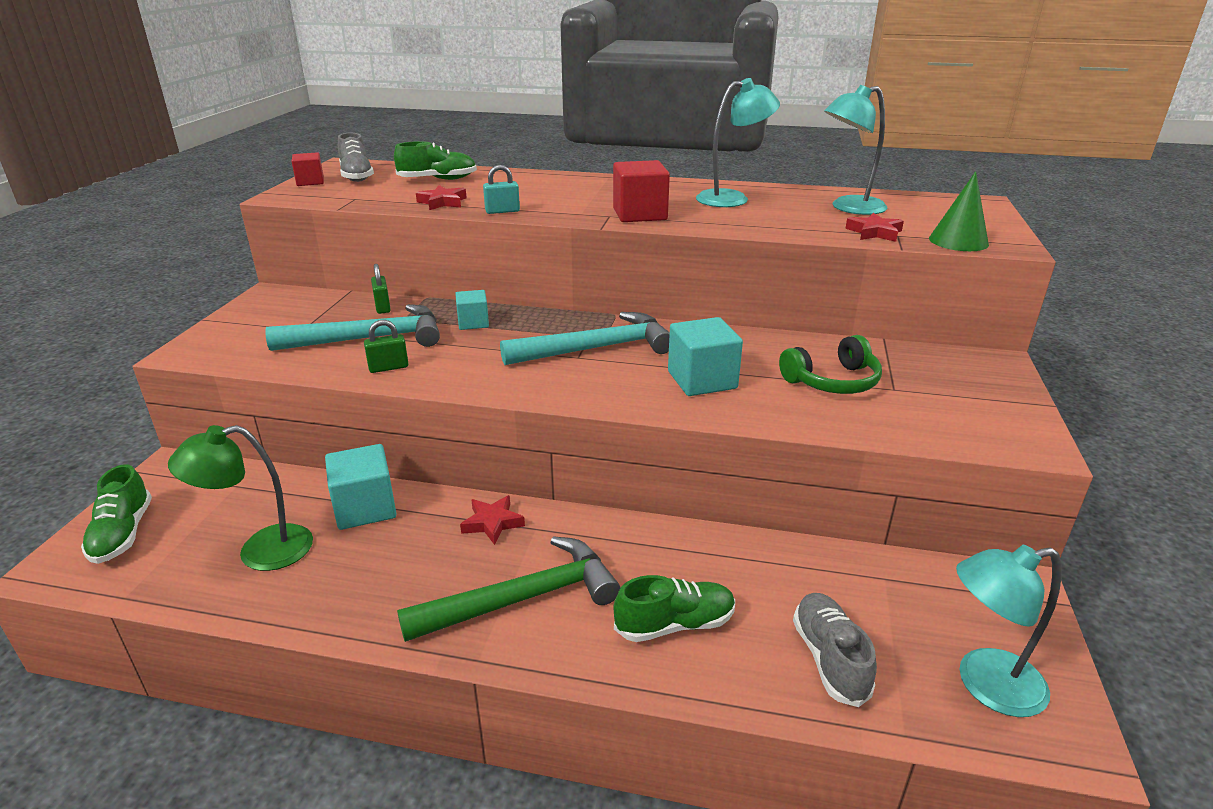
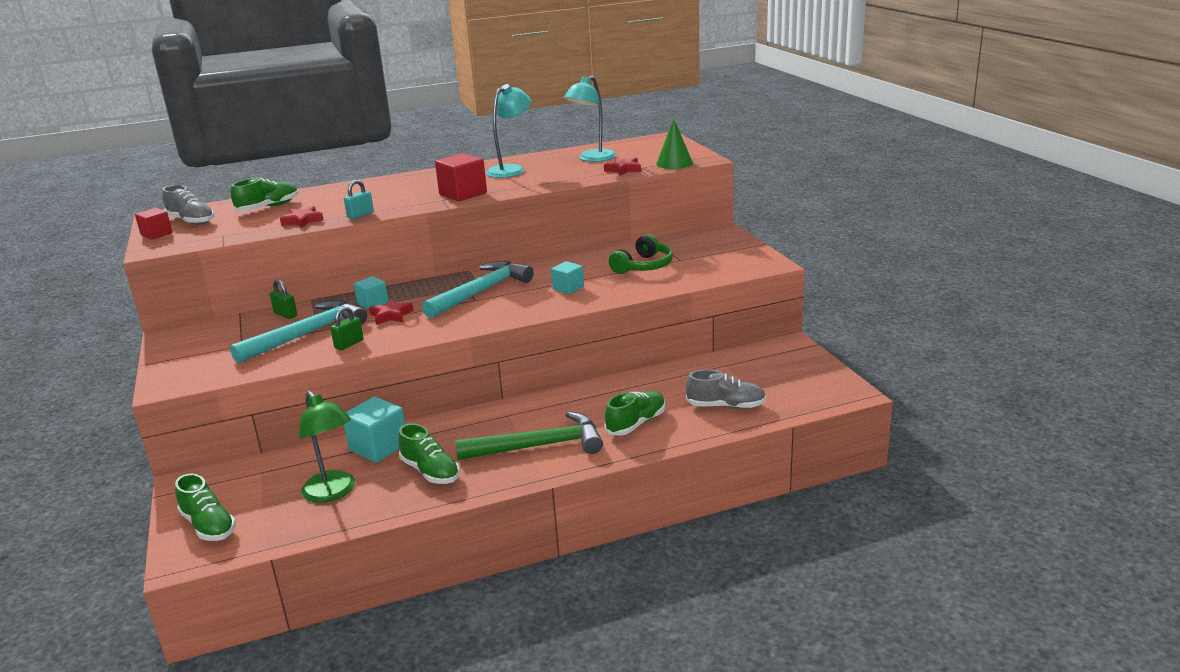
camera: 30 degrees left, 5 degrees down
(260, 551) = (333, 493): green lamp -> green lamp turned 75 degrees counterclockwise
(375, 573) = (430, 471): none -> green shoe
(492, 523) = (477, 422): red star -> red star (391, 315)
(523, 599) = (539, 446): green hammer -> green hammer turned 45 degrees clockwise
(702, 380) = (568, 288): turquoise cube -> turquoise cube, size x0.61
(829, 659) = (726, 406): grey shoe -> grey shoe turned 135 degrees clockwise
(985, 685) = (802, 388): turquoise lamp -> none

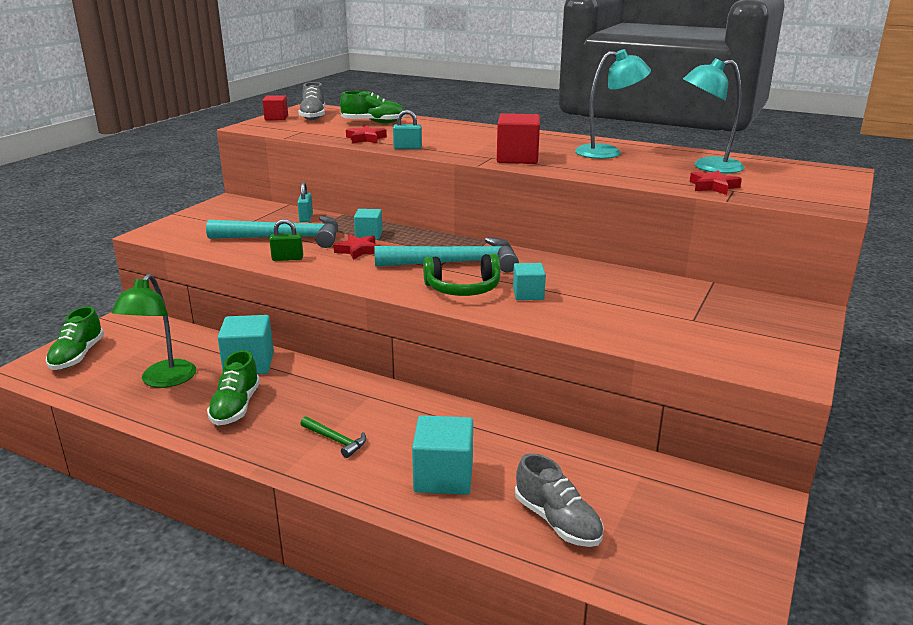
camera: 45 degrees right, 0 degrees up
(285, 314) = (306, 218): green padlock -> turquoise padlock
(539, 446) = (335, 440): green hammer -> green hammer, size x0.46
(636, 423) = (443, 477): green shoe -> turquoise cube
(644, 266) = (641, 308): green headphones -> green headphones (463, 289)
(674, 163) = (786, 199): green cone -> none

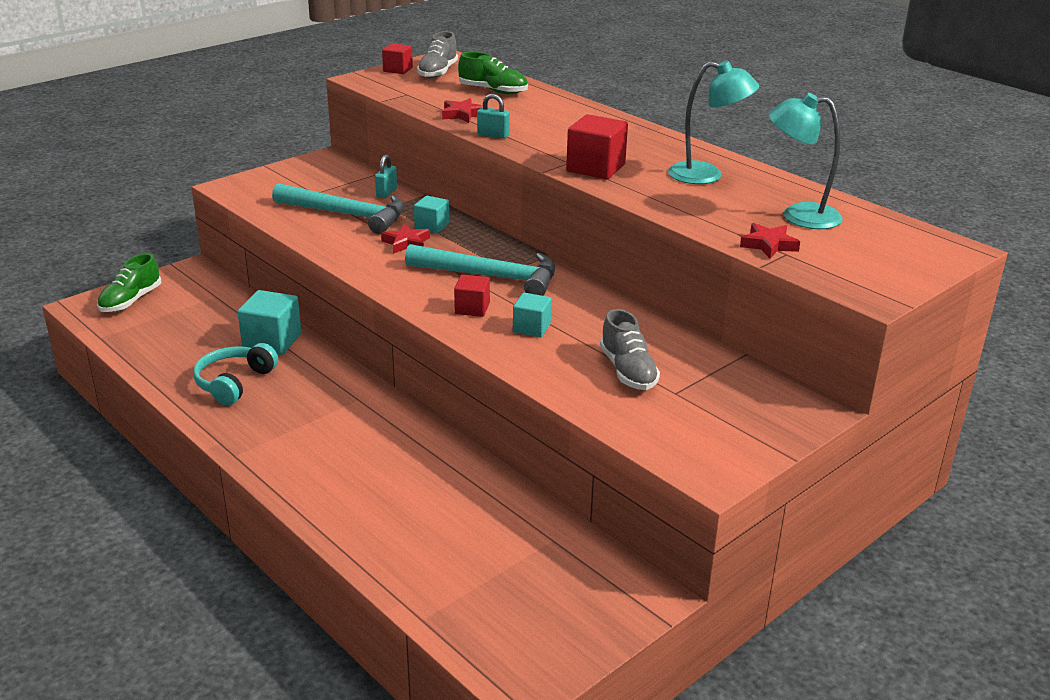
camera: 20 degrees right, 5 degrees up
(163, 380) = (188, 342): green lamp -> none
(236, 407) = (234, 382): green shoe -> turquoise headphones
(287, 258) = (332, 240): green padlock -> none
(335, 440) = (298, 436): green hammer -> none
(443, 477) = (368, 494): turquoise cube -> none
(463, 289) = (472, 308): green headphones -> red cube
(557, 521) = (437, 560): grey shoe -> grey shoe (628, 371)

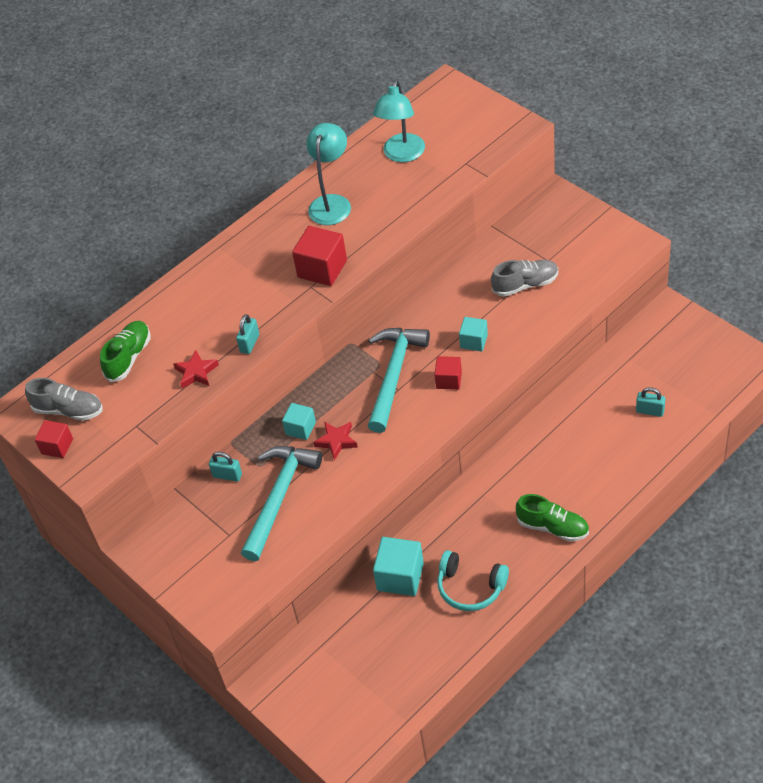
camera: 85 degrees left, 20 degrees up
(131, 301) = (334, 719): green shoe -> green shoe (552, 527)
(448, 549) = (650, 411): none -> turquoise padlock
(769, 245) = (453, 171): red star -> none

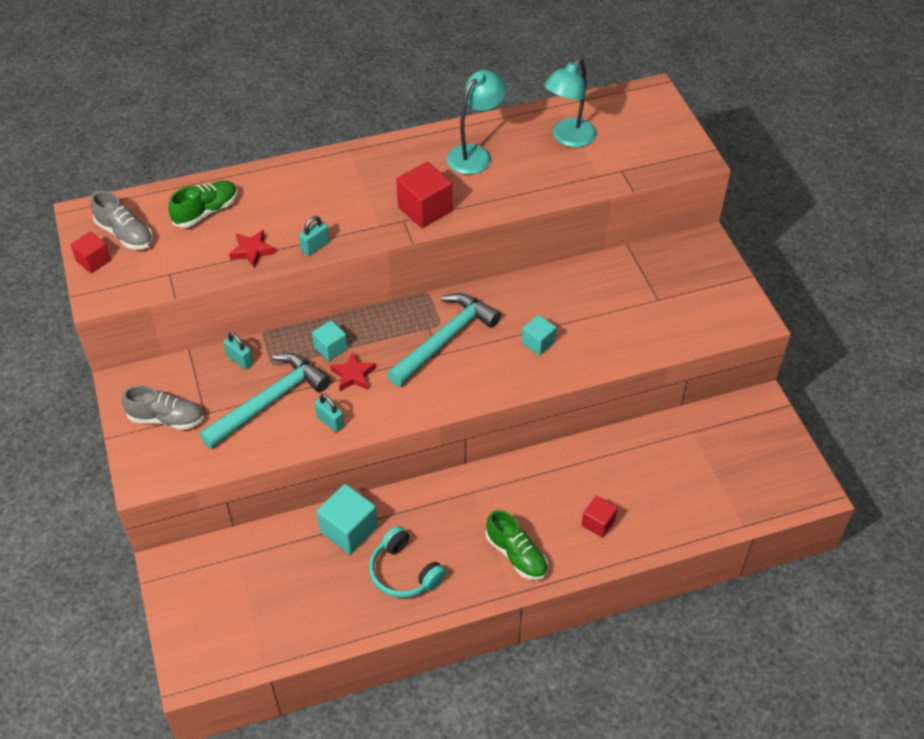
camera: 20 degrees right, 0 degrees up
(449, 380) = (491, 367): red cube -> red cube (598, 523)
(525, 285) = (621, 312): grey shoe -> grey shoe (166, 418)
(650, 411) = (681, 490): turquoise padlock -> turquoise padlock (330, 421)

